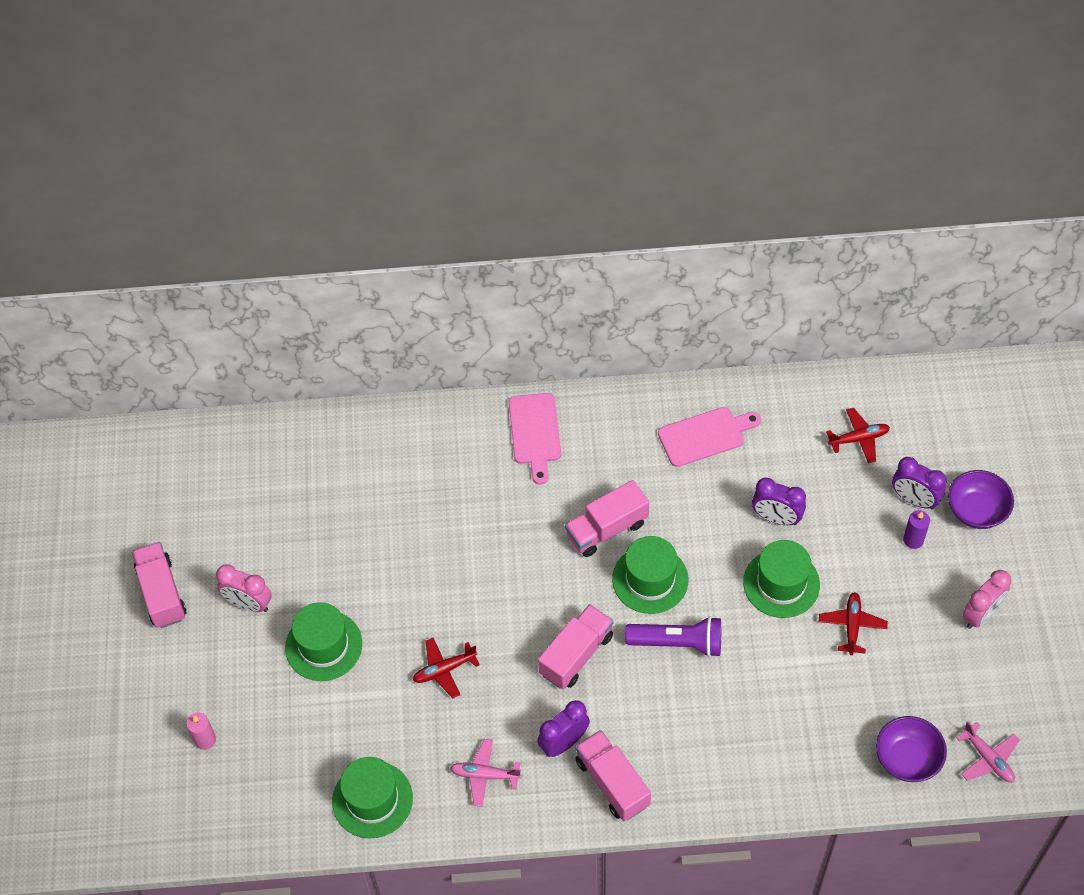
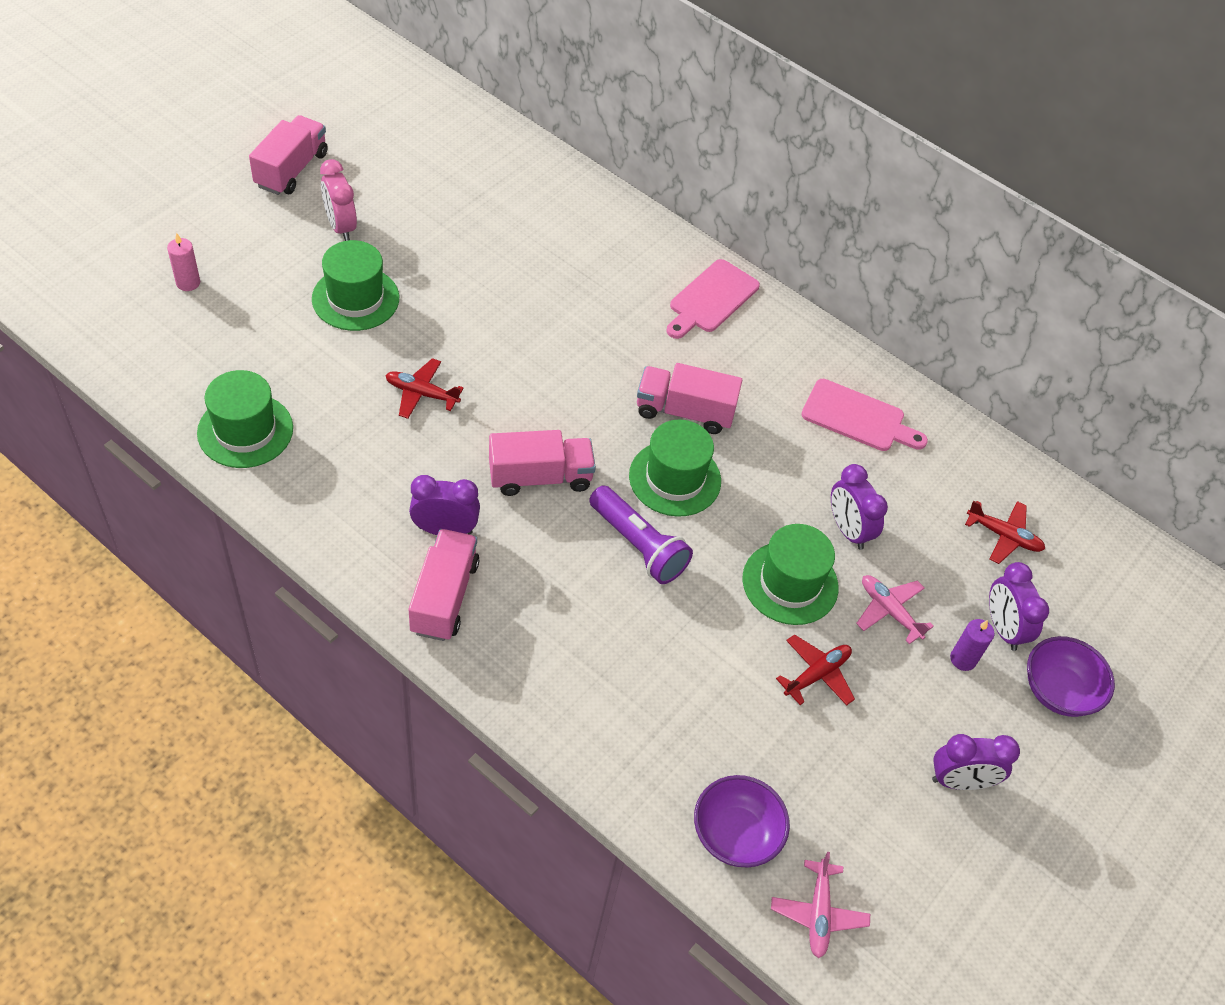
camera: 35 degrees right, 5 degrees down
(485, 775) = (351, 494): pink plane -> pink plane (889, 611)
(981, 614) = (960, 781): pink clock -> purple clock

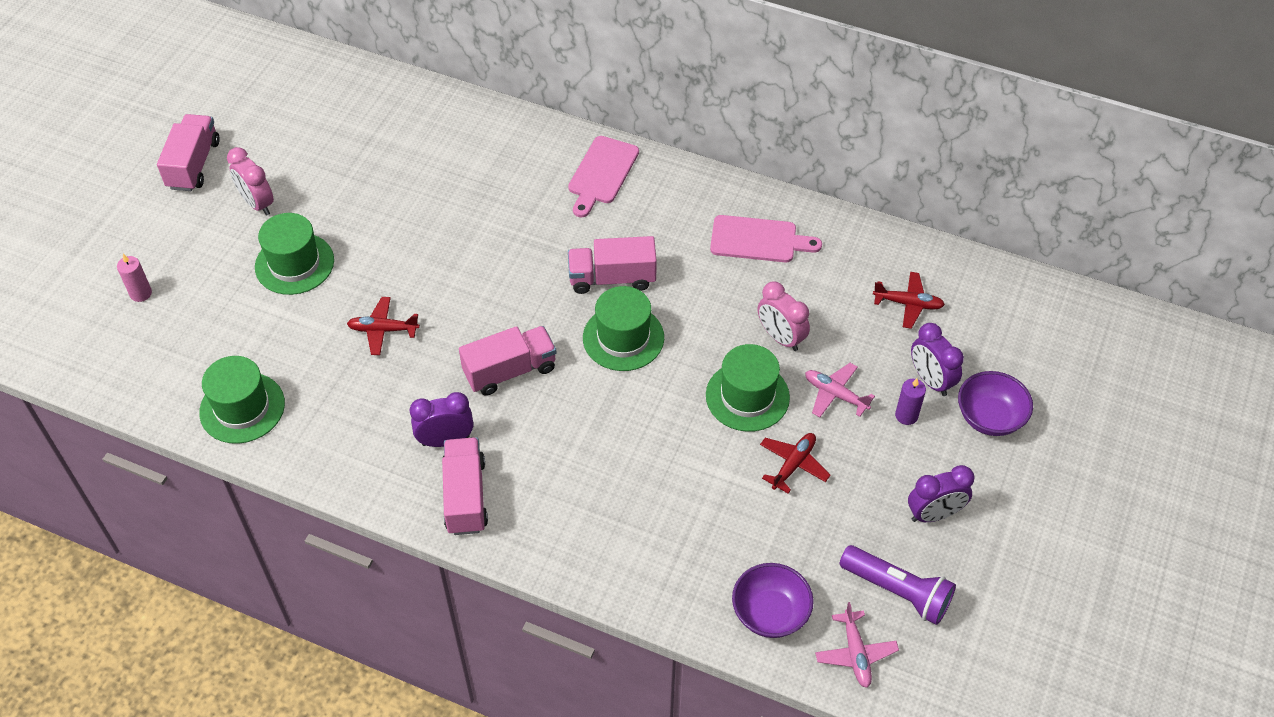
camera: 10 degrees left, 0 degrees up
(638, 545) = (612, 403): purple flashlight -> purple flashlight (898, 591)
(848, 530) = (780, 337): purple clock -> pink clock

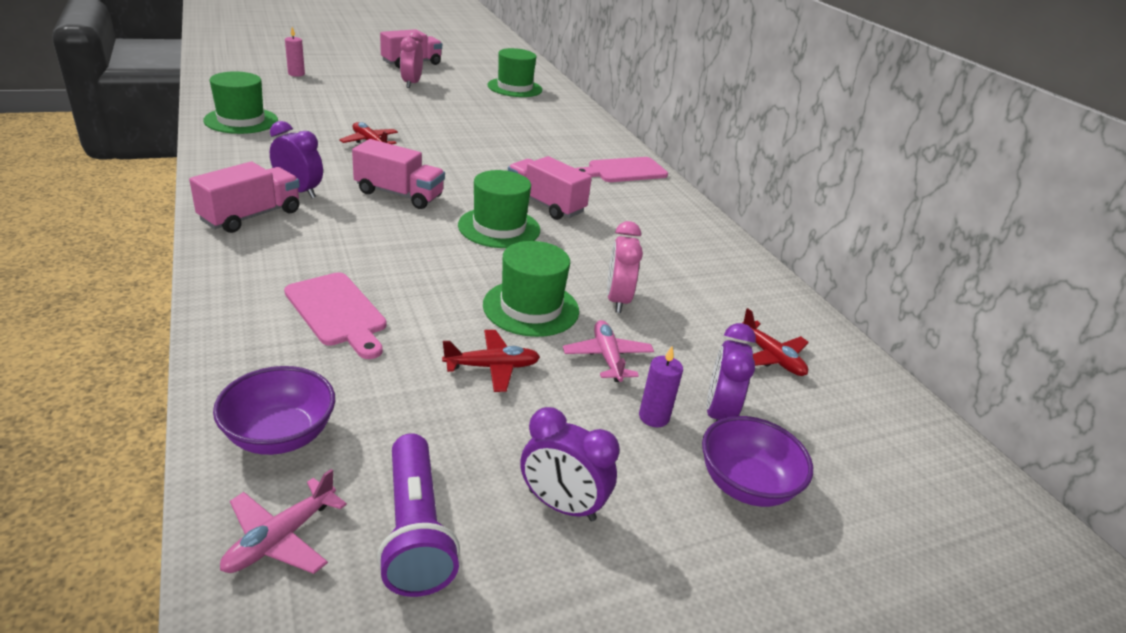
camera: 40 degrees right, 20 degrees down
(294, 264) = (382, 104): green hat -> green hat (514, 88)
(758, 240) = (687, 251): pink cutting board -> pink cutting board (337, 312)

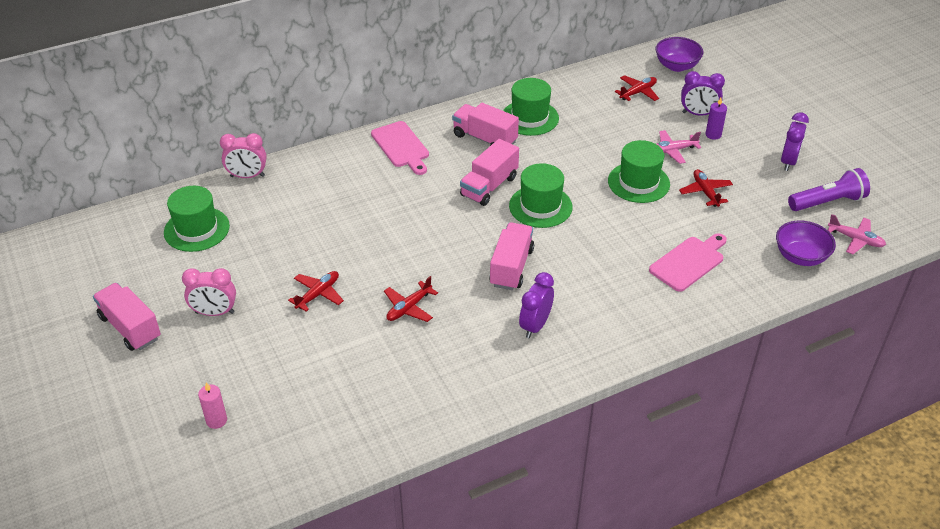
camera: 90 degrees left, 10 degrees up
(241, 120) = (393, 416): green hat -> green hat (530, 118)
(251, 216) = (590, 340): pink truck -> pink truck (485, 138)
(411, 114) = (318, 294): none -> red plane
(617, 300) = (610, 148): pink clock -> pink clock (247, 176)
(745, 484) = (743, 109): purple bowl -> purple bowl (676, 66)

